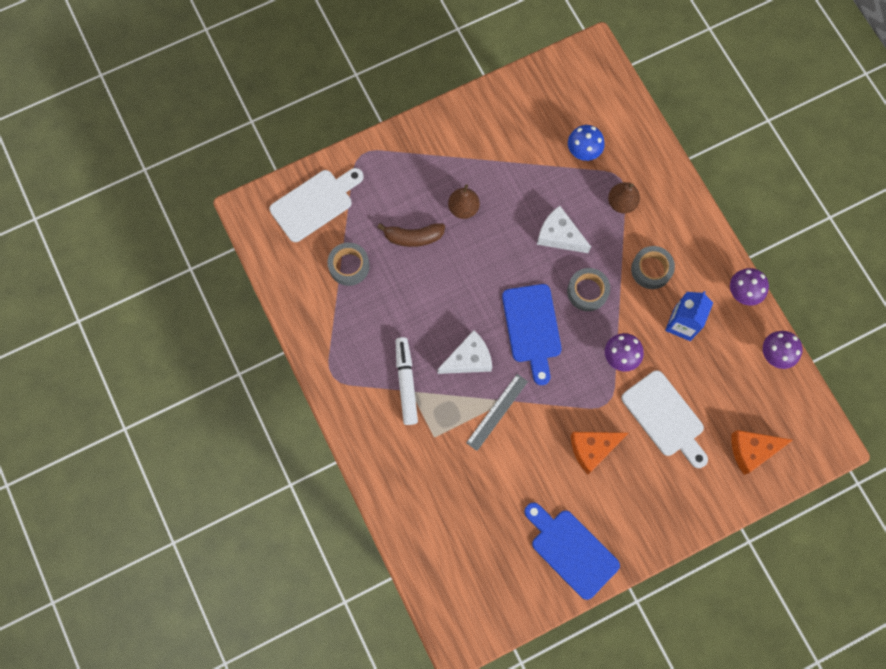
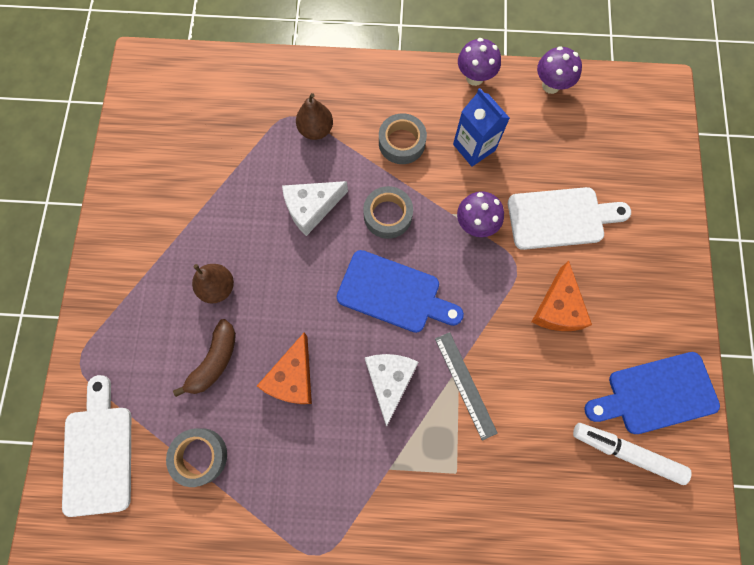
camera: 60 degrees left, 0 degrees up
(406, 383) = (376, 469): white marker -> white marker (626, 452)
(583, 152) = (239, 134): blue mushroom -> none
(752, 450) = (635, 159): orange cheese -> orange cheese (293, 377)

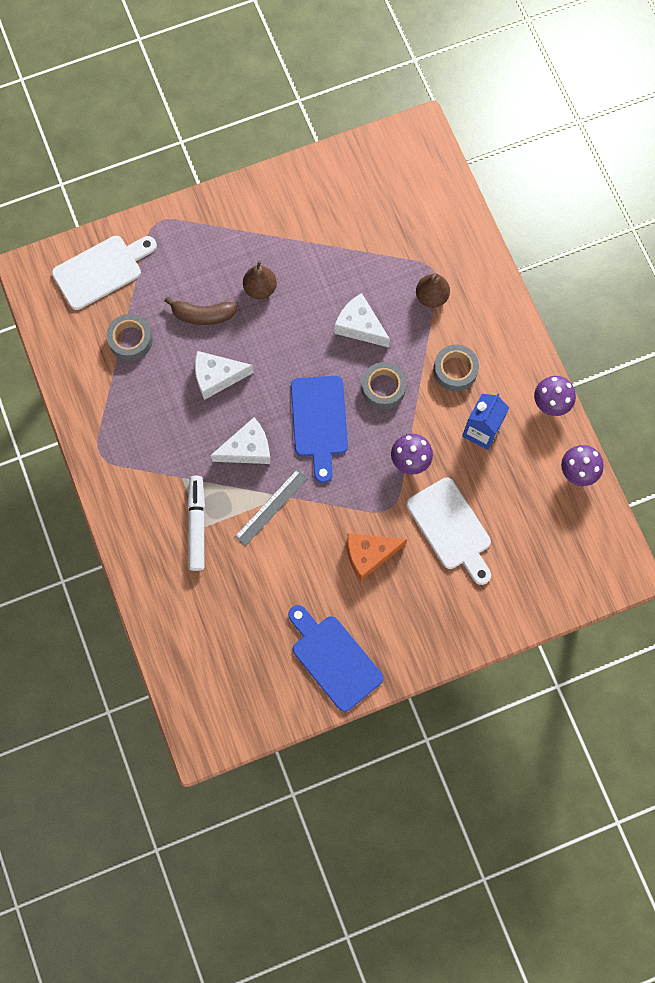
camera: 65 degrees right, 0 degrees up
(293, 377) = (217, 377): orange cheese -> white cheese
(626, 452) = (275, 651): white marker -> white marker (197, 525)

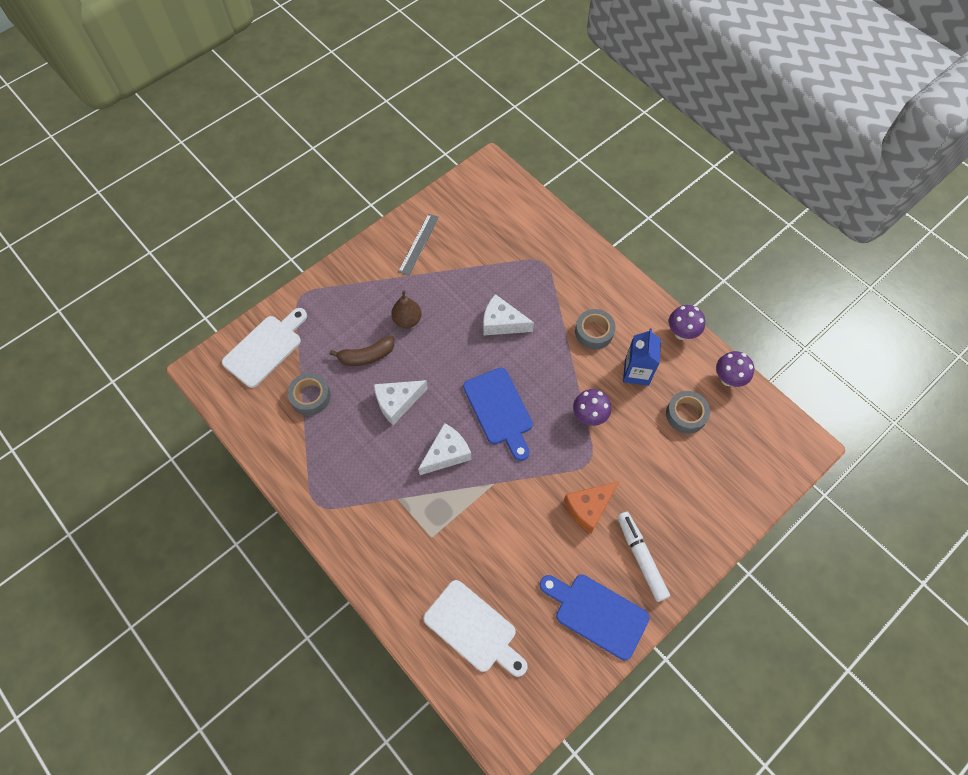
camera: 20 degrees left, 10 degrees down
(197, 525) = (426, 536): white marker -> white marker (641, 558)
(271, 507) = (487, 496): grey ruler -> grey ruler (419, 244)
(383, 388) = (541, 365): grey tape -> grey tape (686, 414)
(431, 297) = (550, 282): brown pear -> none
(451, 528) = (648, 460): white cutting board -> white cutting board (474, 628)

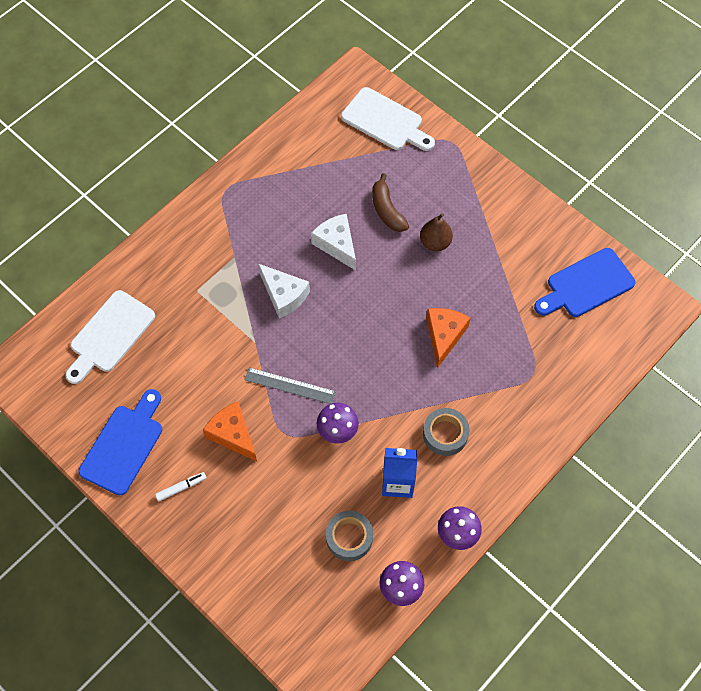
camera: 85 degrees right, 0 degrees up
(310, 396) = (336, 168): grey tape -> none
(419, 244) = (535, 243): grey ruler -> grey ruler (290, 385)
(499, 410) = (337, 341): blue cutting board -> blue cutting board (586, 285)
(502, 323) = (444, 336): white cheese -> orange cheese
(641, 558) = (181, 488): white marker -> white marker, size x0.55

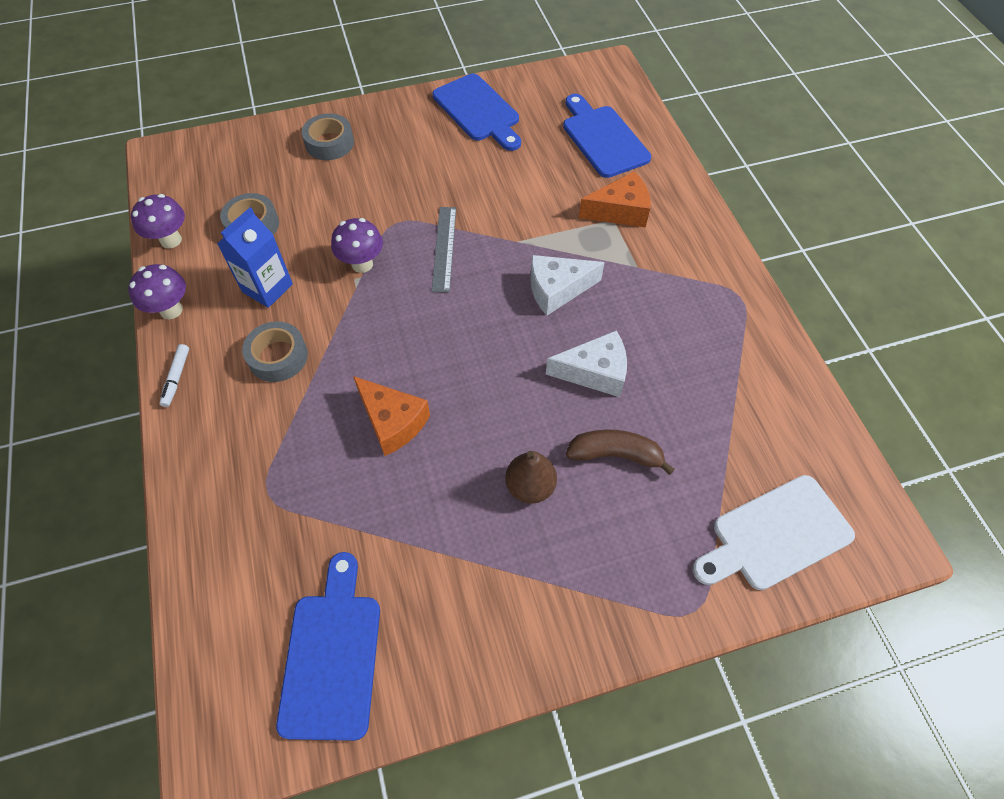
camera: 120 degrees right, 5 degrees down
(110, 335) = (602, 138): white cutting board -> blue cutting board
(181, 488) = (406, 132): white marker -> white marker (177, 378)
(228, 542) = (329, 143): none -> grey tape
(232, 434) = (428, 184): orange cheese -> orange cheese (620, 211)
(290, 385) = (444, 248): grey ruler -> grey ruler turned 45 degrees counterclockwise

